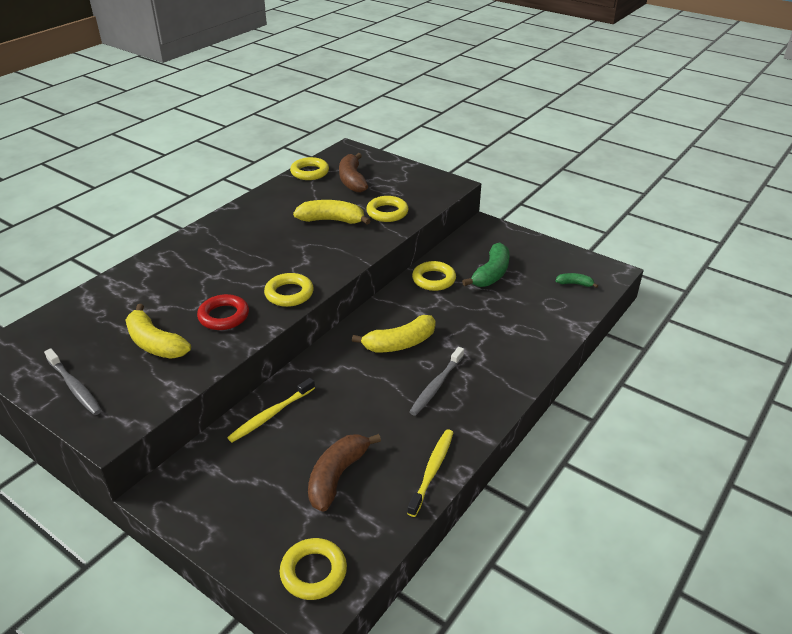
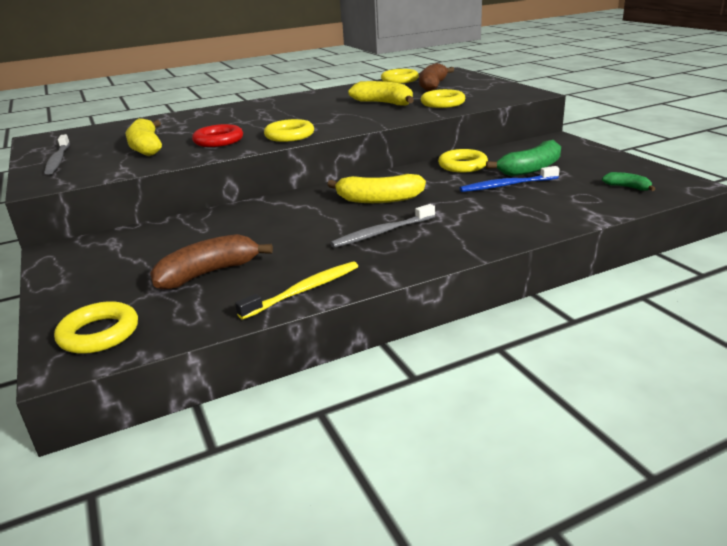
camera: 30 degrees right, 10 degrees down
(271, 415) = (205, 223): yellow toothbrush -> none
(488, 300) = (507, 185): none -> blue toothbrush

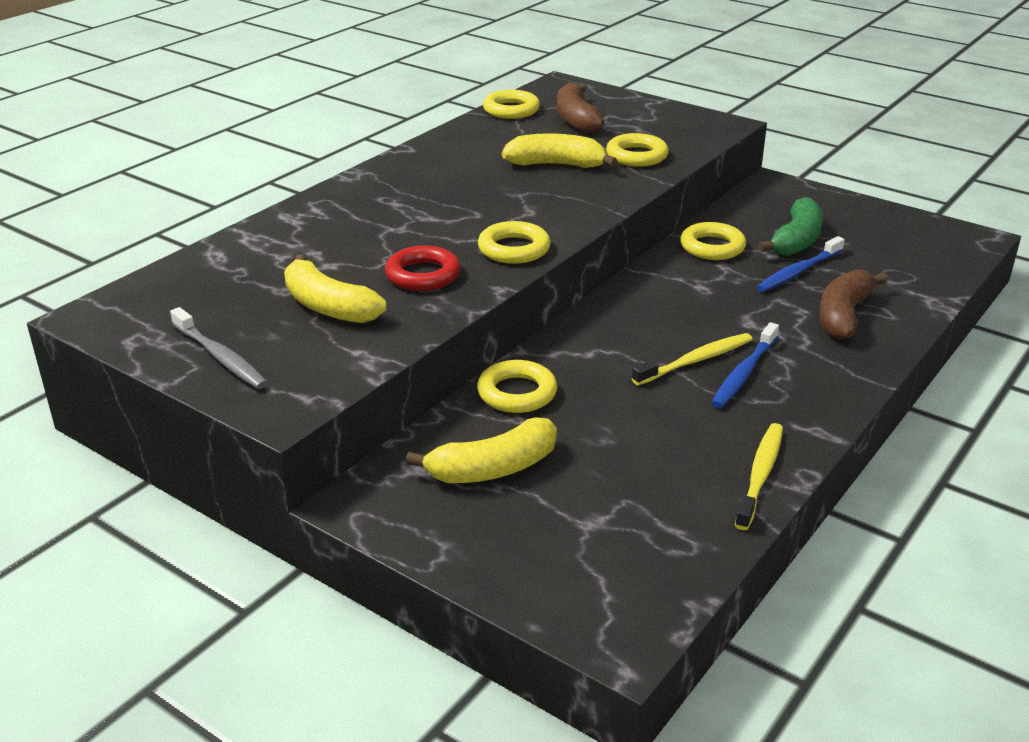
camera: 30 degrees left, 5 degrees up
(99, 333) = (608, 597): yellow ring -> yellow ring (517, 393)
(208, 273) = (619, 482): brown banana -> brown banana (843, 316)
(359, 220) = (696, 361): none -> yellow toothbrush
(379, 199) = (679, 323): yellow banana -> yellow banana (493, 468)
(382, 232) = (744, 373): grey toothbrush -> blue toothbrush
(627, 187) = (923, 252): green banana -> none

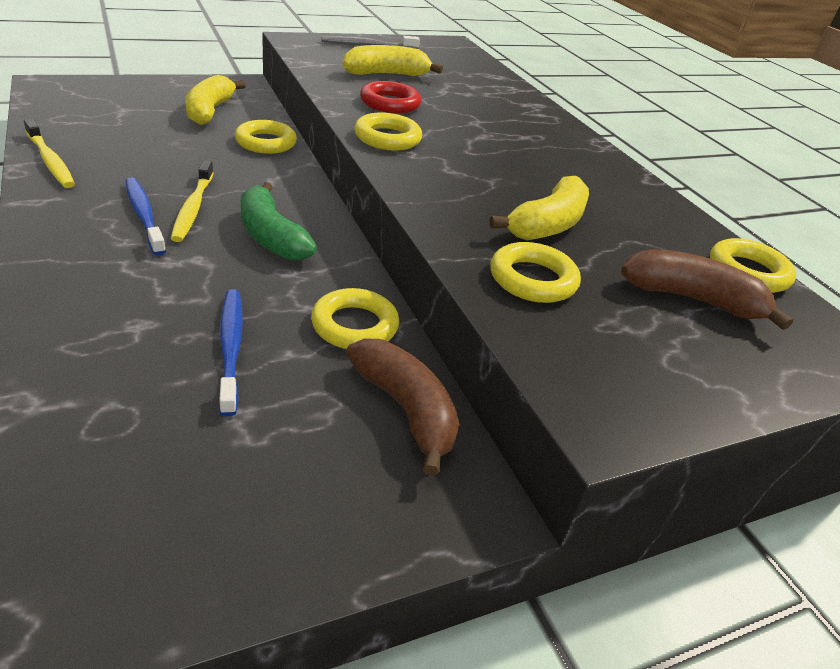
camera: 115 degrees right, 5 degrees up
(796, 240) = (295, 399): green banana -> green banana (271, 236)
(843, 316) = (118, 316): brown banana -> brown banana (405, 409)

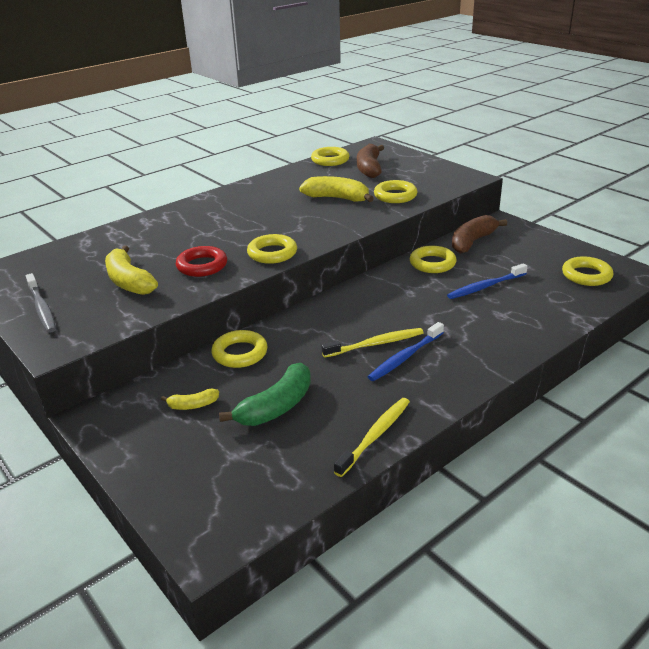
camera: 100 degrees left, 5 degrees down
(132, 514) = (586, 275): none -> yellow ring
(209, 111) = (193, 405): yellow banana -> yellow banana, size x0.52
(271, 236) = (379, 307): green banana -> green banana (276, 406)

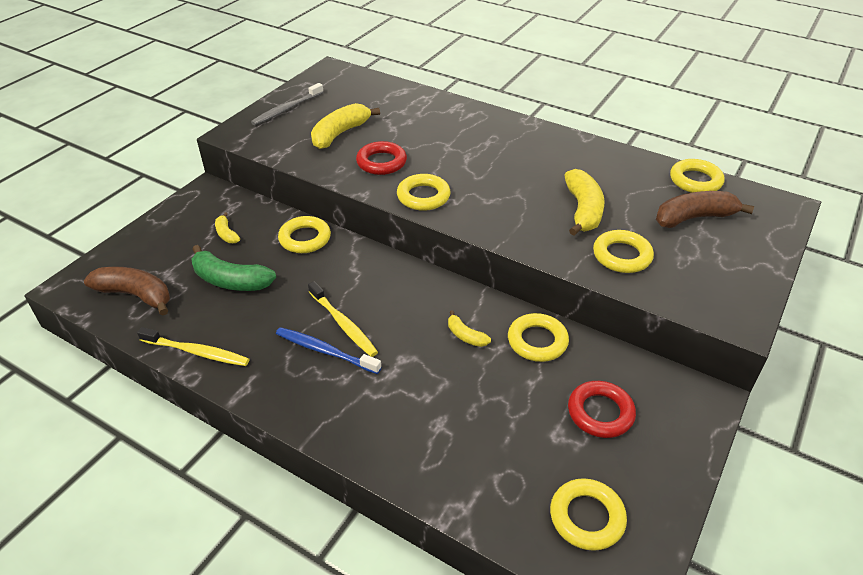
camera: 70 degrees right, 10 degrees up
(415, 290) = (466, 336): none -> yellow banana
(472, 242) = (620, 372): brown banana -> brown banana (135, 295)
(485, 286) = (501, 401): blue toothbrush -> none
(505, 255) = (600, 413): none -> red ring

